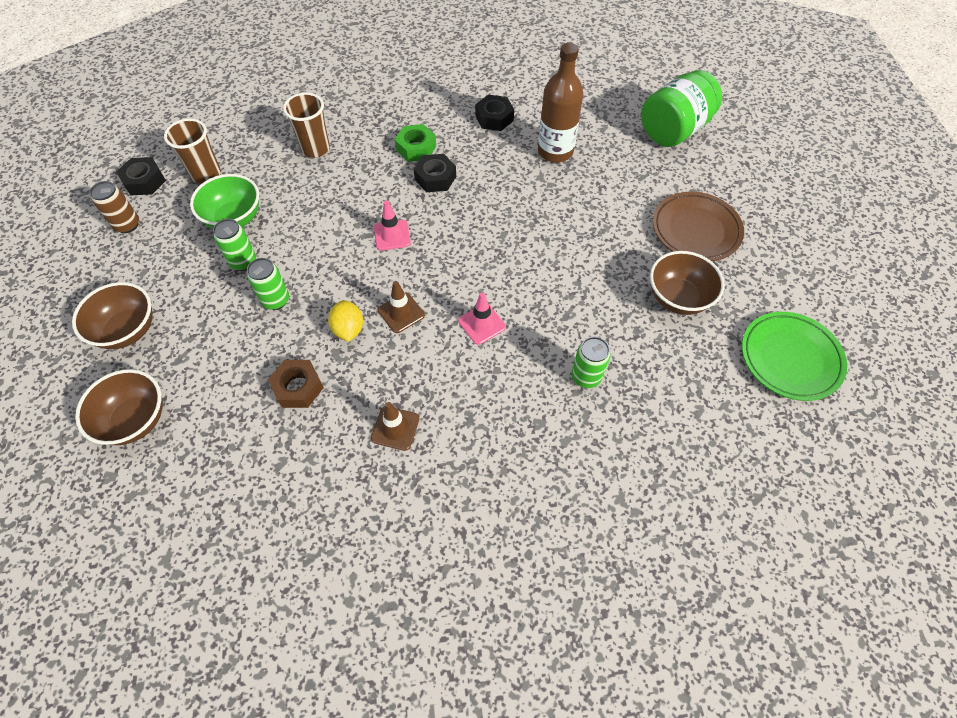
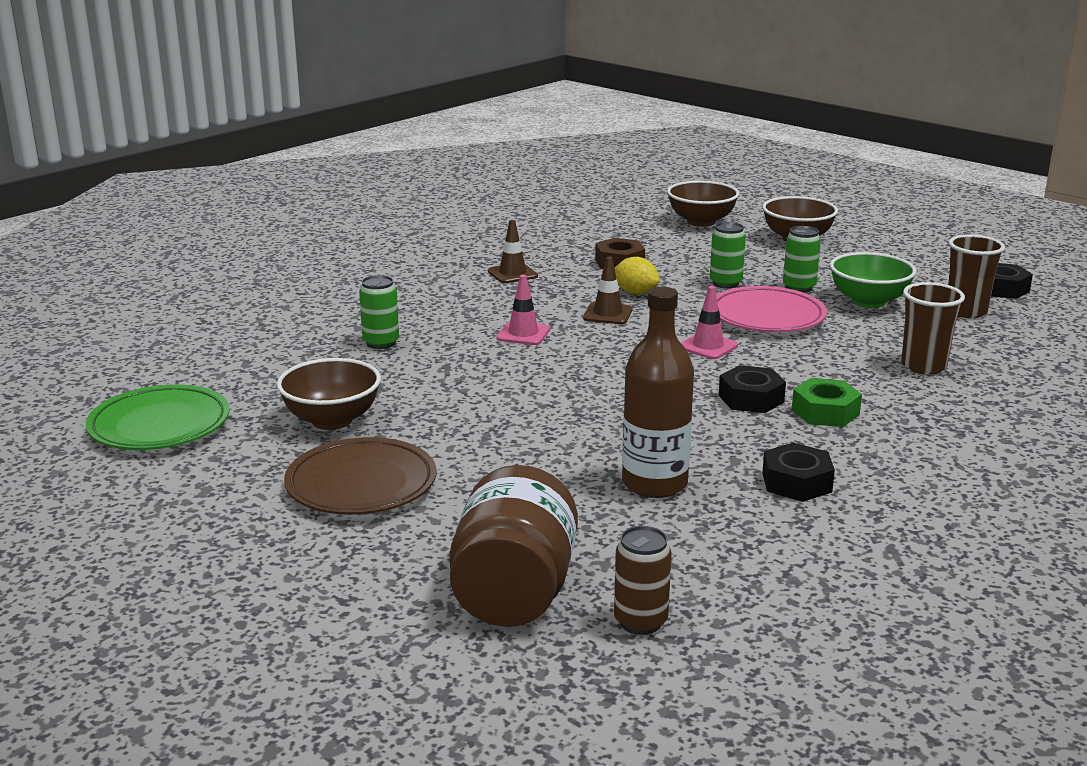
camera: 140 degrees right, 35 degrees down
(127, 225) = (939, 268): brown can -> brown can (640, 622)
(315, 243) = (767, 317): none -> pink plate
(673, 130) = (514, 593): green jar -> brown jar

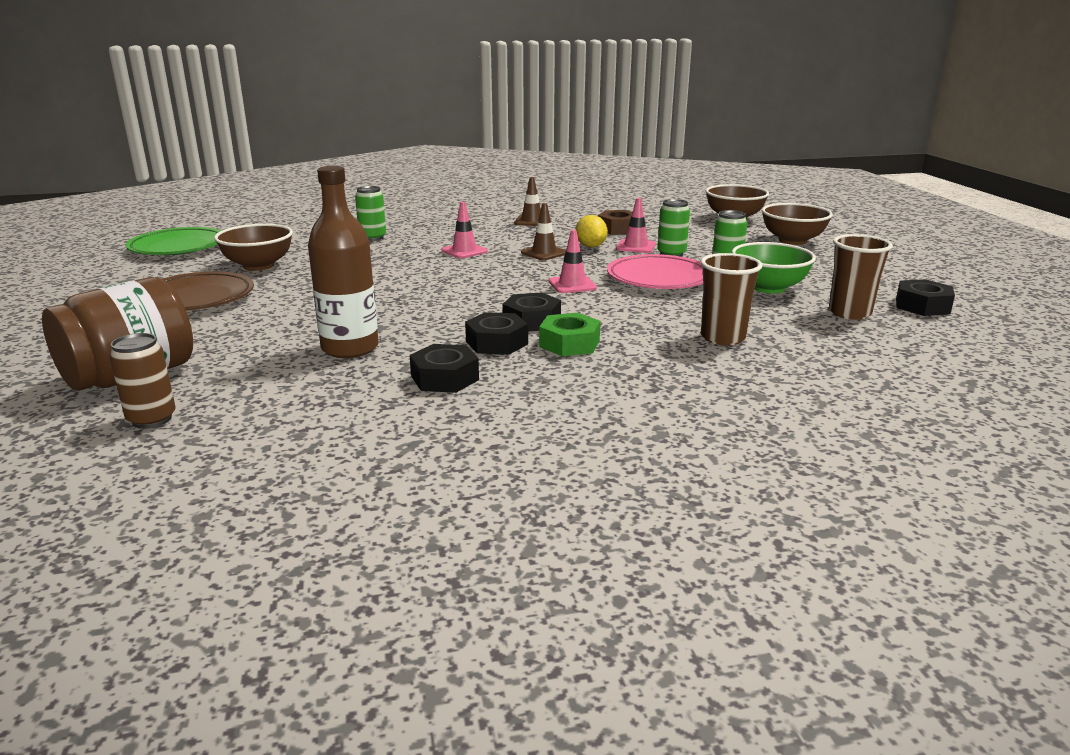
camera: 35 degrees right, 0 degrees up
(678, 282) = (636, 246): none -> pink traffic cone
(767, 432) = (497, 343): none -> black nut

